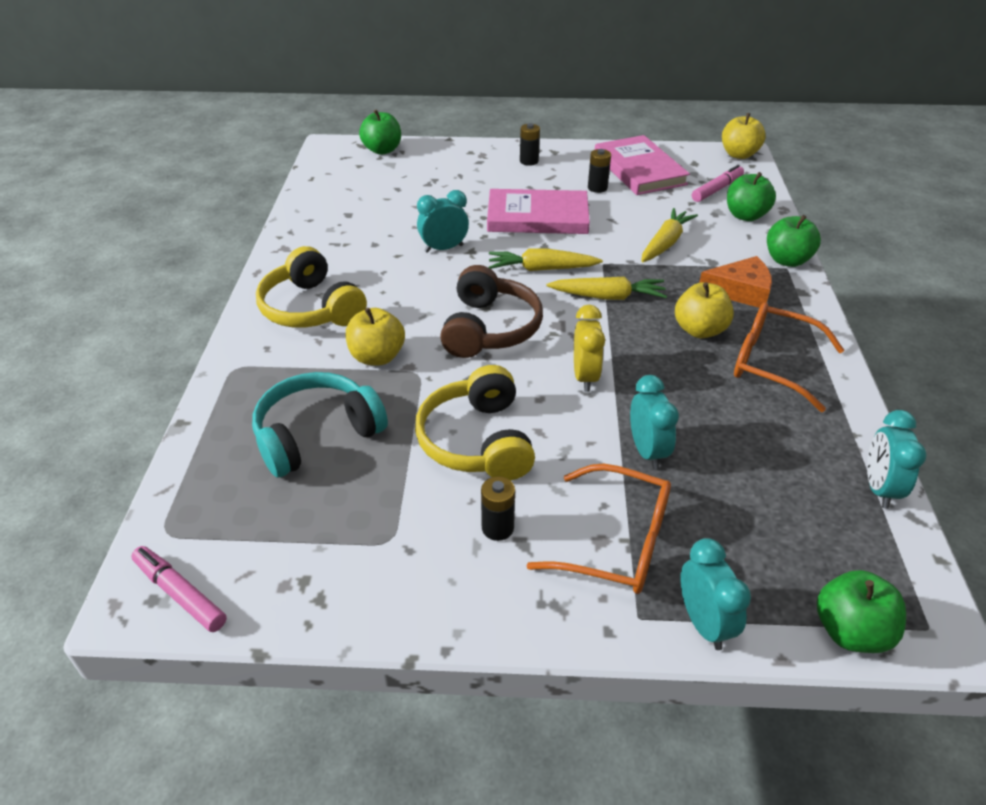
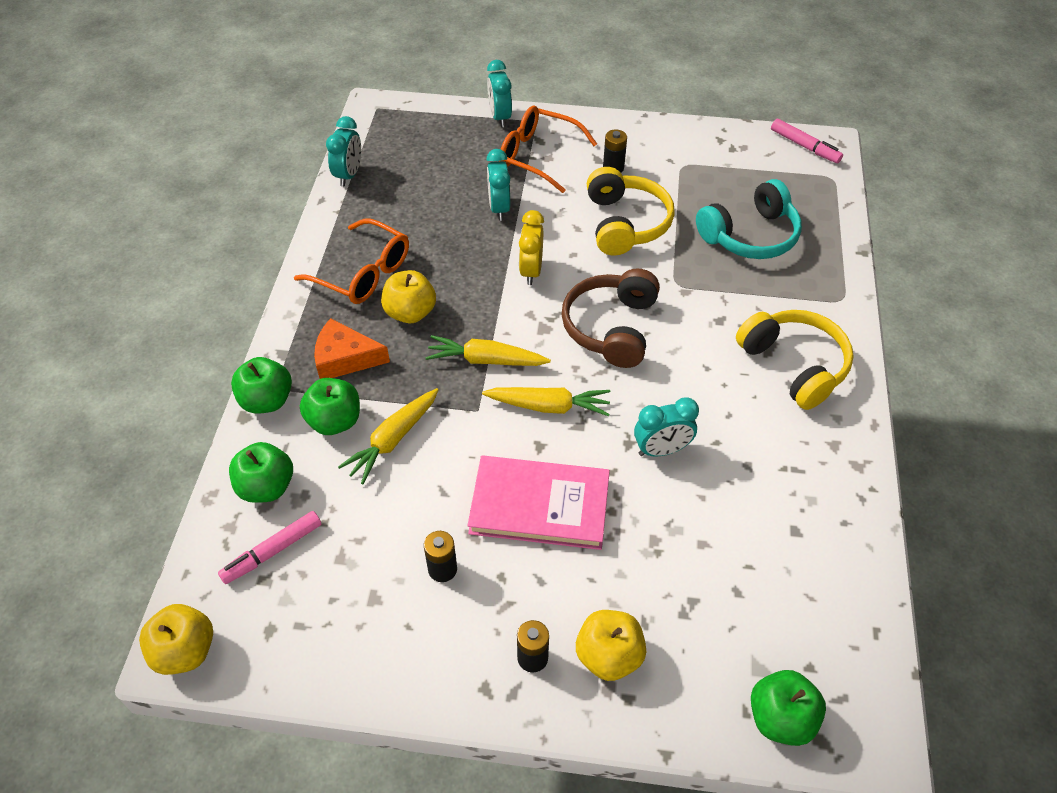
camera: 175 degrees left, 10 degrees up
(377, 357) = (715, 303): yellow apple -> yellow apple (609, 656)
(639, 169) = (364, 617): pink book -> none
(850, 631) = (420, 109): green apple -> green apple (335, 421)

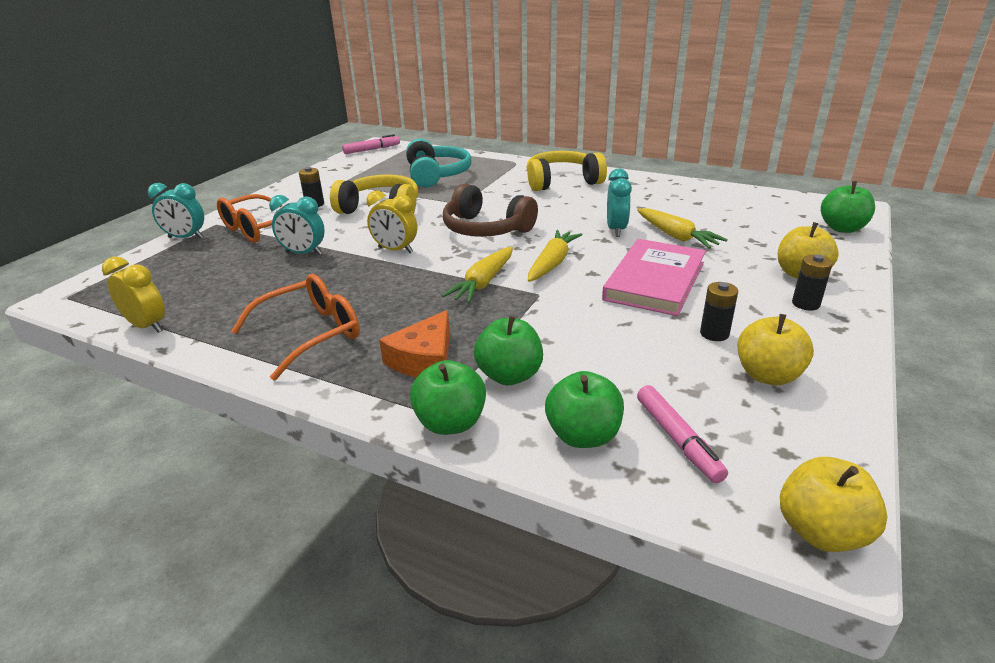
camera: 70 degrees left, 20 degrees down
(349, 175) = (147, 326): turquoise clock -> yellow clock
(393, 440) = (552, 342): yellow carrot -> yellow carrot (676, 236)
(410, 312) = (392, 313): yellow apple -> yellow apple (767, 375)

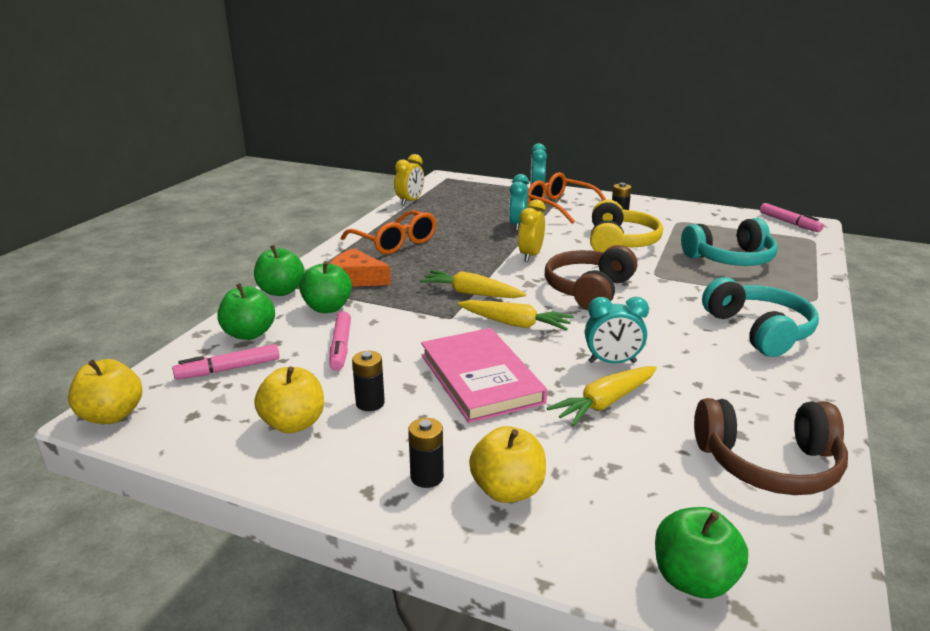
camera: 85 degrees right, 5 degrees down
(562, 182) = (759, 330): yellow headphones -> turquoise headphones
(609, 358) = (340, 347): none -> pink marker
(654, 281) = (481, 378): pink book -> pink book turned 45 degrees clockwise
(725, 200) = (768, 463): none -> brown headphones

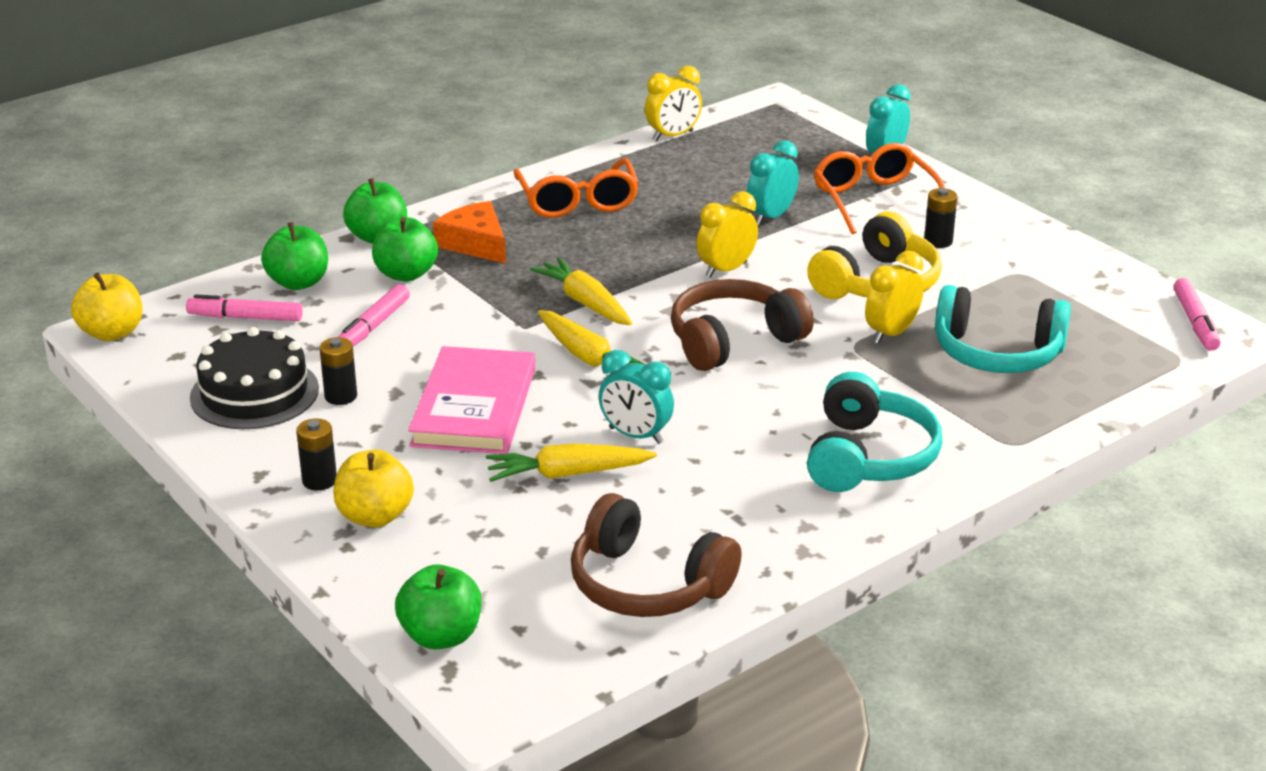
camera: 30 degrees right, 5 degrees up
(293, 423) = (254, 393): yellow apple -> black cake
(665, 264) = (891, 333): none -> yellow clock

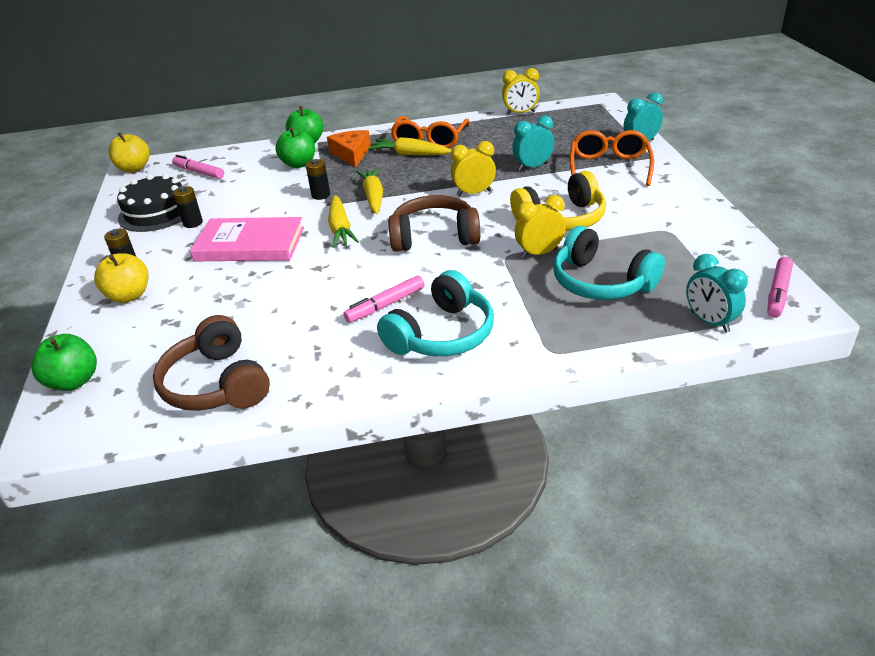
camera: 30 degrees right, 5 degrees up
(298, 282) = (243, 159): green apple -> none
(373, 327) = (251, 189): pink marker -> pink marker (385, 305)
(474, 407) = (250, 244): pink book -> pink book turned 60 degrees clockwise
(568, 474) = (253, 297): yellow carrot -> yellow carrot (410, 154)
(636, 435) = (316, 283): turquoise clock -> turquoise clock (709, 322)
(938, 241) = (628, 199): black battery -> black battery (321, 195)

